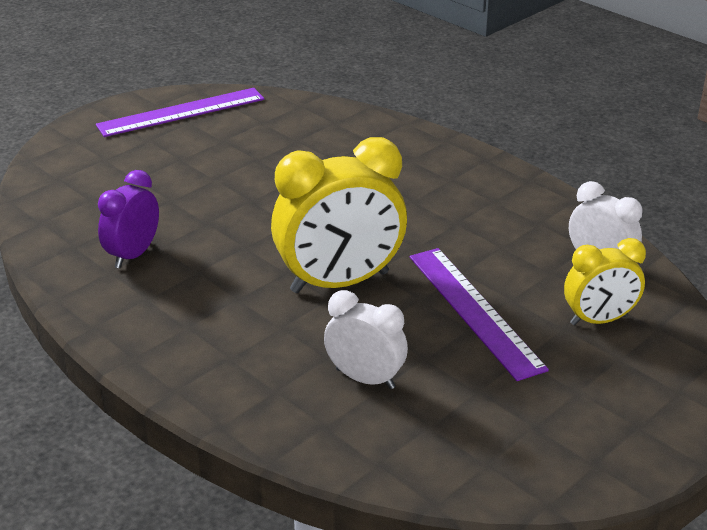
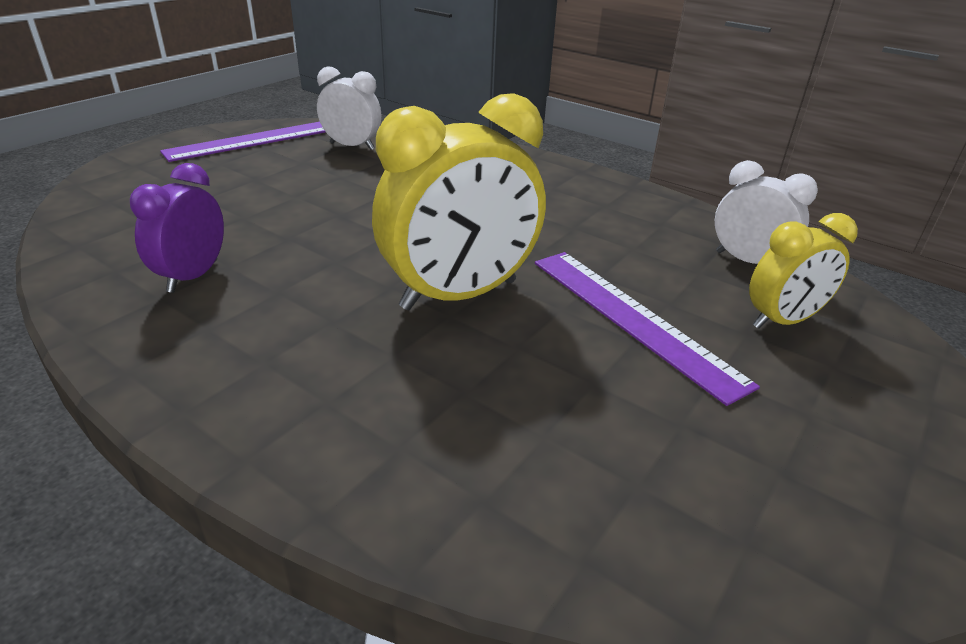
camera: 10 degrees left, 0 degrees up
(365, 378) = (524, 418): white clock -> white clock (352, 146)

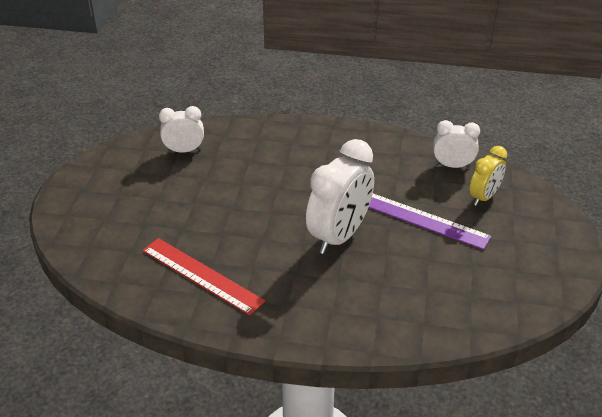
camera: 25 degrees left, 5 degrees up
(193, 276) = (202, 275): purple clock -> red ruler
(256, 140) = (118, 165): purple ruler -> none
(459, 295) = (339, 236): yellow clock -> white clock

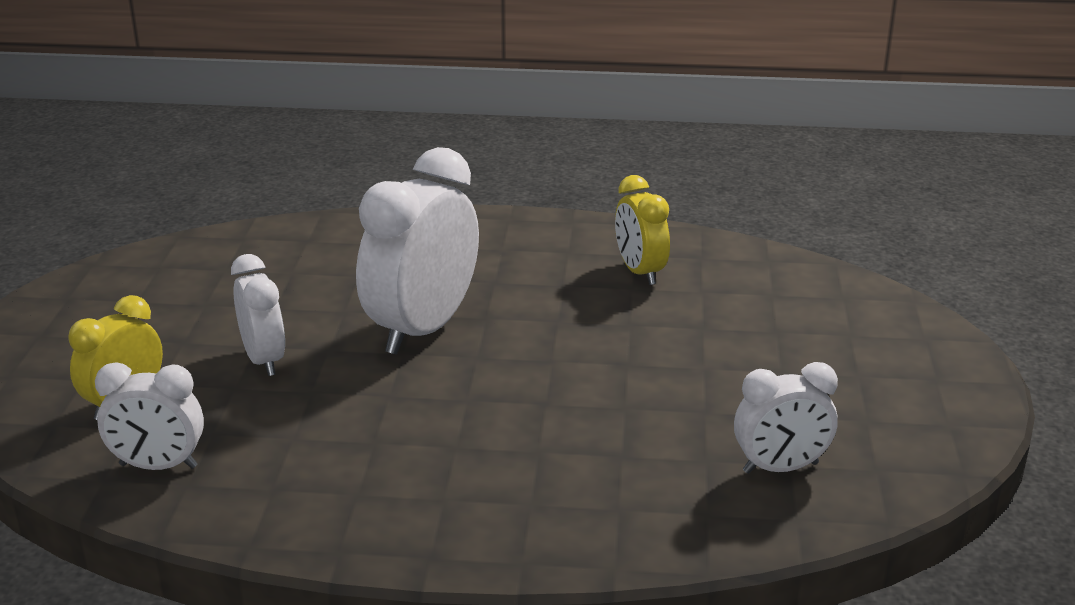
camera: 175 degrees right, 10 degrees down
(202, 275) = (640, 272): red ruler -> yellow clock
(423, 220) = (264, 360): purple ruler -> white clock

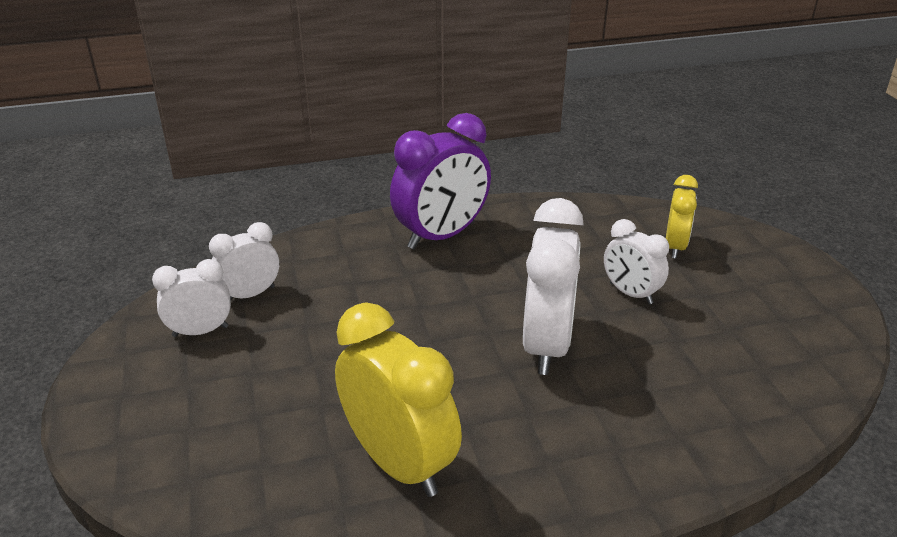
camera: 160 degrees right, 5 degrees up
(158, 466) = (610, 221): white clock -> white clock (200, 331)
(447, 501) = (441, 236): none -> purple clock
(640, 272) = (399, 463): yellow clock -> yellow clock, size x1.75

